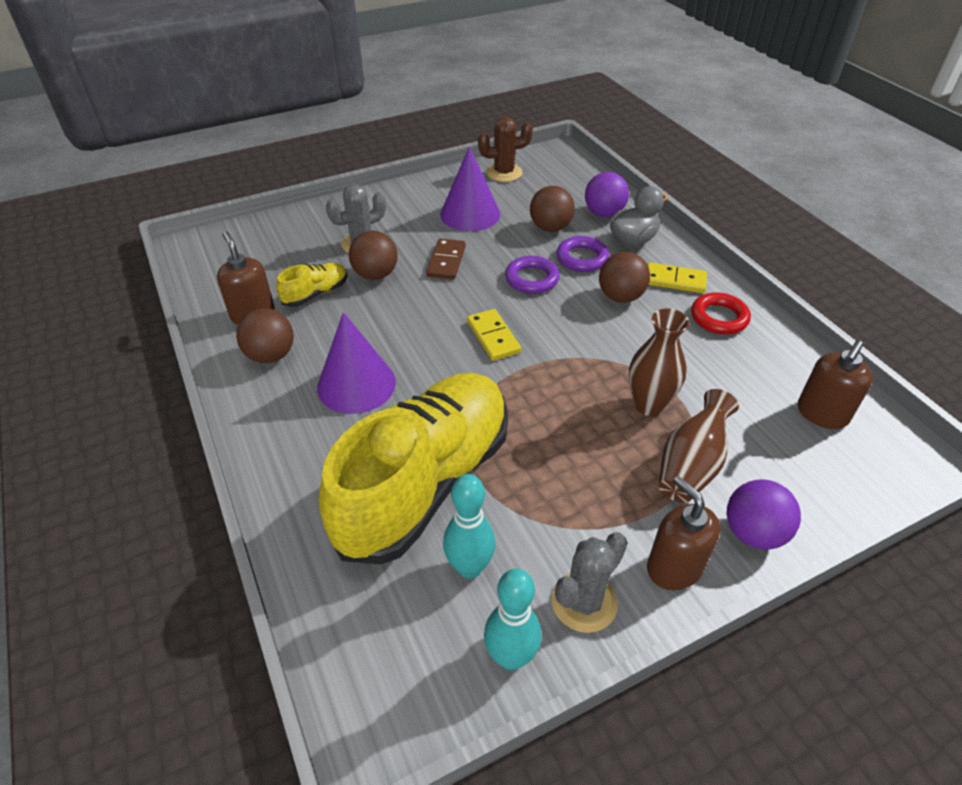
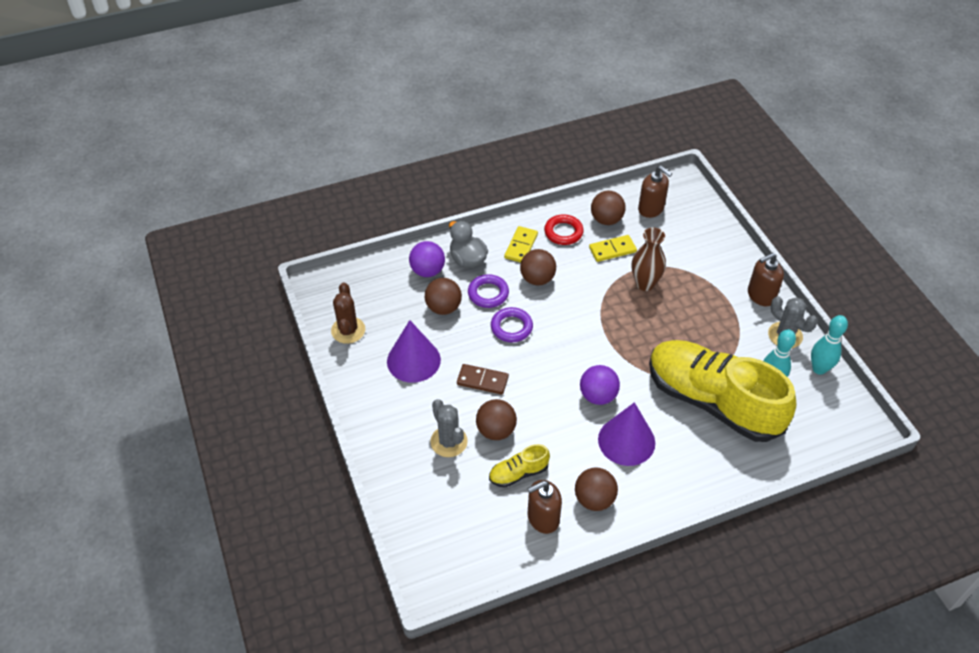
camera: 85 degrees left, 5 degrees up
(316, 294) = (518, 473): yellow shoe -> yellow shoe turned 75 degrees counterclockwise
(493, 337) = (578, 357): yellow domino -> yellow domino (612, 250)
(691, 466) = (692, 274): brown vase -> none
(753, 533) = (736, 259): purple ball -> purple ball (598, 396)
(768, 361) = (606, 220): none -> brown ball

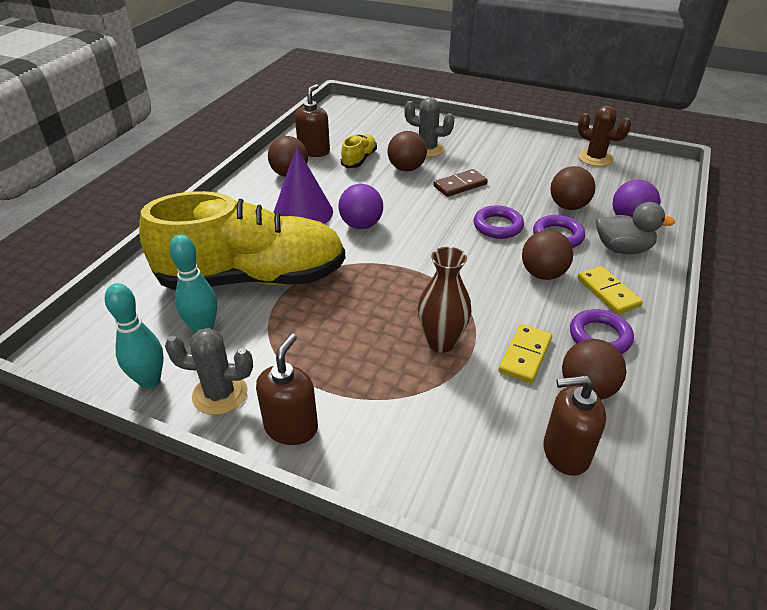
camera: 135 degrees right, 10 degrees down
(413, 360) = (524, 169): purple cone -> none
(563, 232) = (599, 336): red ring -> purple ring

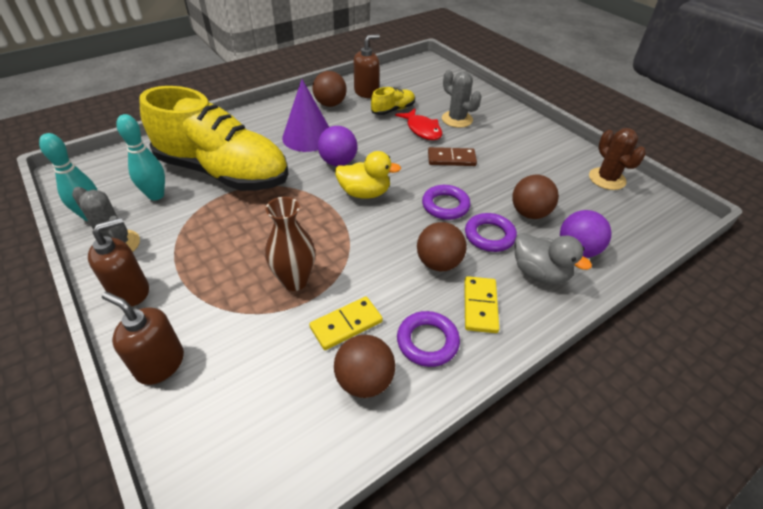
camera: 30 degrees right, 5 degrees up
(406, 168) = (422, 129): brown ball -> red fish
(417, 243) = (364, 193): none -> yellow duck
(565, 453) = (287, 423): brown soap dispenser -> brown soap dispenser (160, 364)

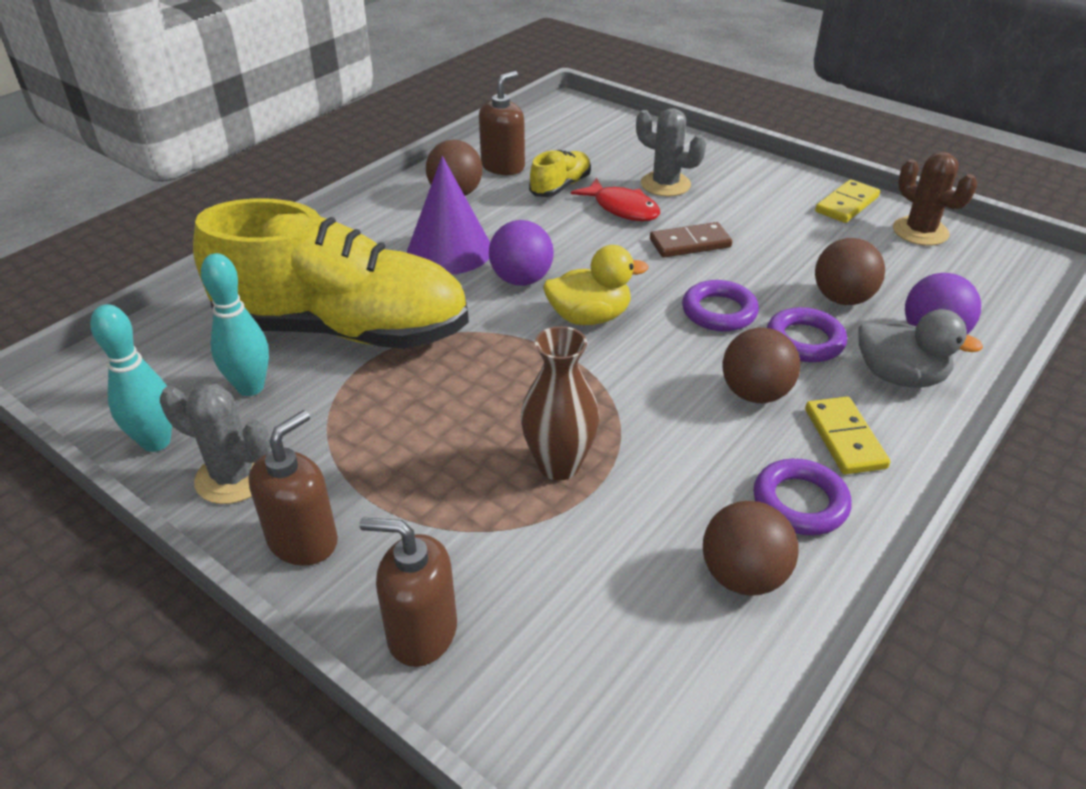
camera: 15 degrees left, 5 degrees down
(346, 324) = (672, 508): yellow domino -> yellow domino (846, 204)

